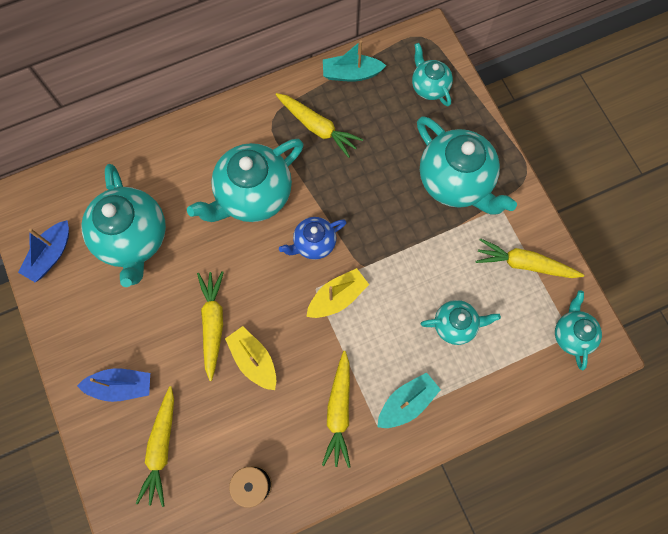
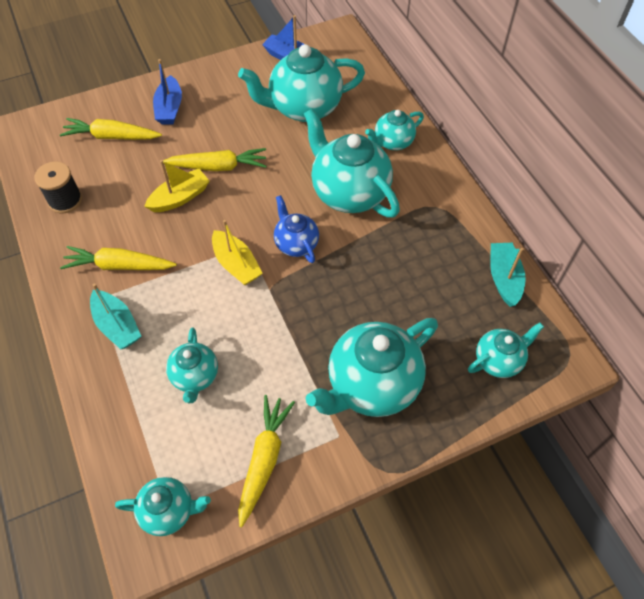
camera: 90 degrees right, 15 degrees down
(189, 153) = (392, 142): none -> turquoise teapot
(317, 127) = (431, 246): yellow carrot -> none

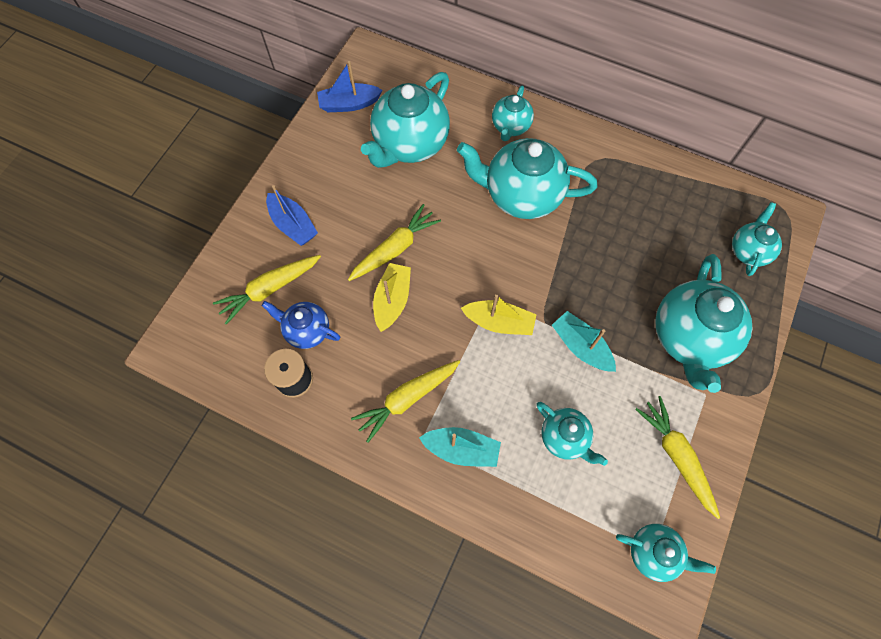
camera: 40 degrees left, 10 degrees up
(169, 511) = (654, 552): turquoise teapot -> turquoise teapot turned 60 degrees clockwise
(296, 244) = (526, 269): blue teapot -> blue teapot (307, 330)
(504, 278) = (693, 184): turquoise boat -> turquoise boat (581, 346)

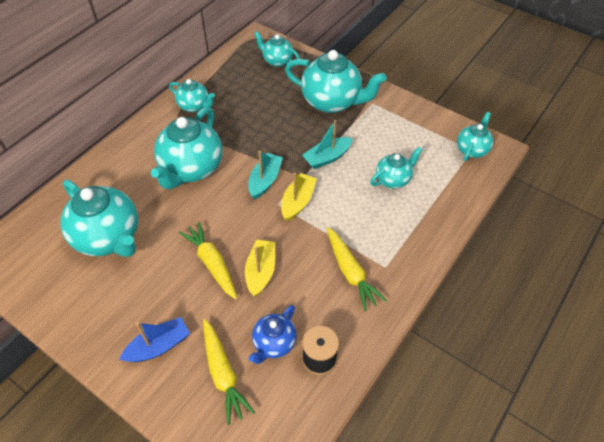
camera: 80 degrees left, 15 degrees down
(349, 104) = (39, 282): blue boat -> none
(392, 300) = (261, 271): yellow boat -> yellow boat turned 75 degrees clockwise
(461, 449) = (395, 242): turquoise boat -> turquoise boat (265, 180)
(510, 127) = (123, 164): turquoise teapot -> turquoise teapot (194, 106)
(676, 456) = (411, 126): yellow carrot -> none

